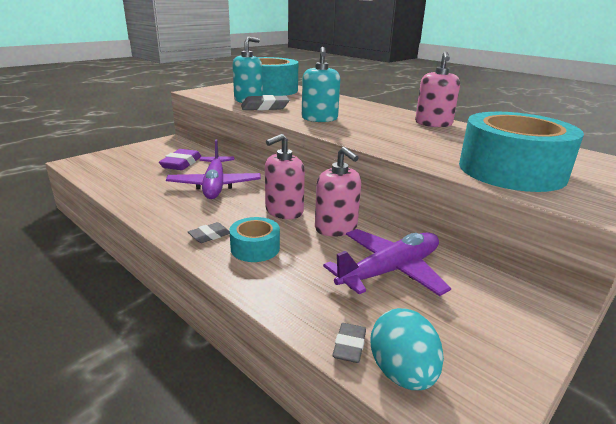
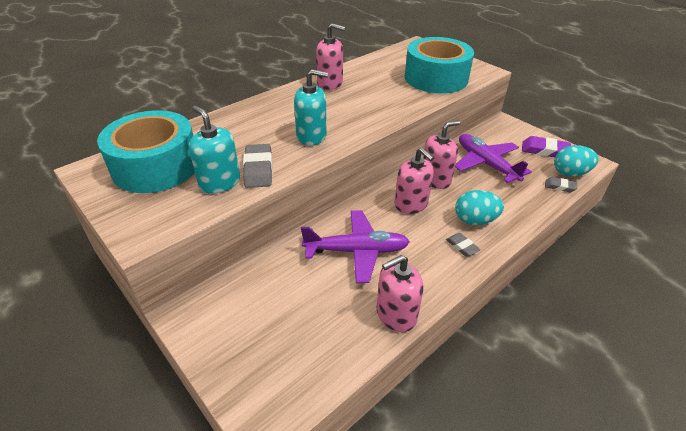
camera: 85 degrees left, 15 degrees up
(134, 199) = (396, 314): none -> pink soap dispenser
(181, 163) = (287, 287): purple eraser -> purple eraser (544, 150)
(255, 248) = (475, 220): turquoise tape -> turquoise egg

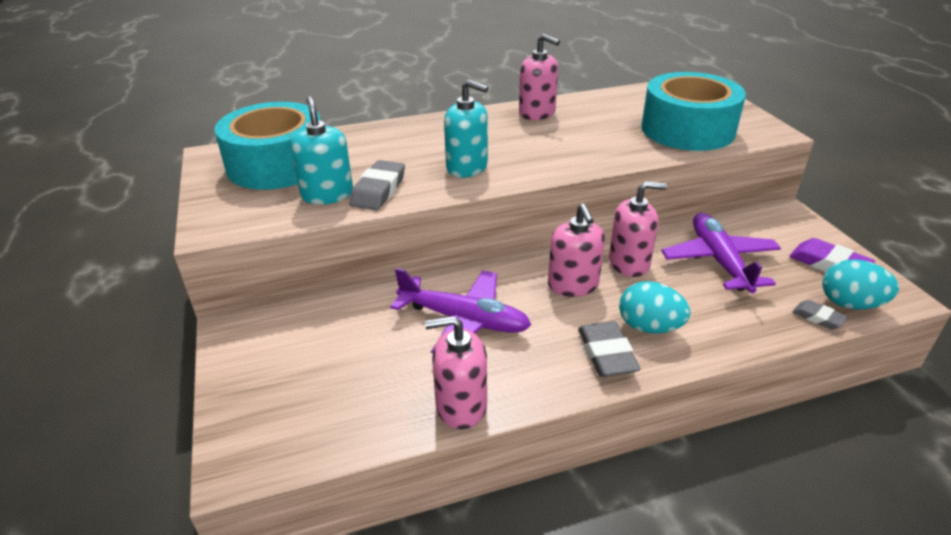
camera: 25 degrees right, 5 degrees down
(462, 246) = (606, 354): grey eraser -> grey eraser, size x1.69

